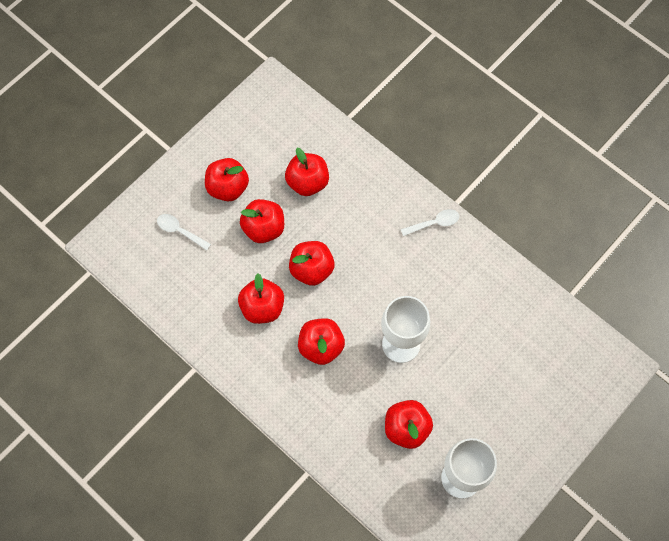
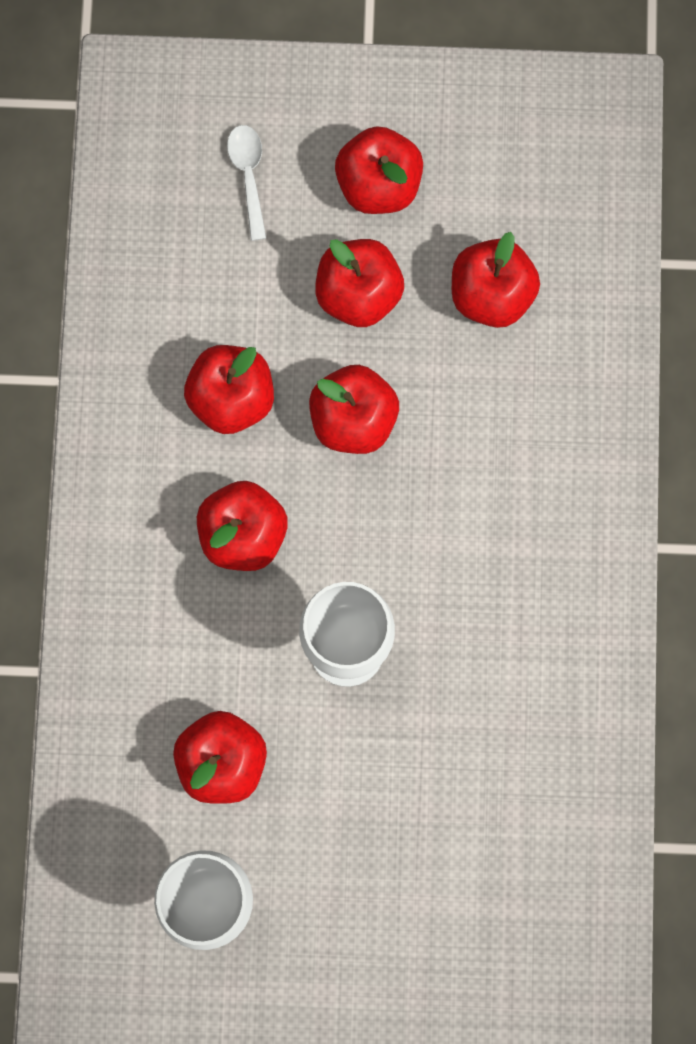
camera: 50 degrees right, 10 degrees up
(434, 223) = (590, 541): white spoon -> none

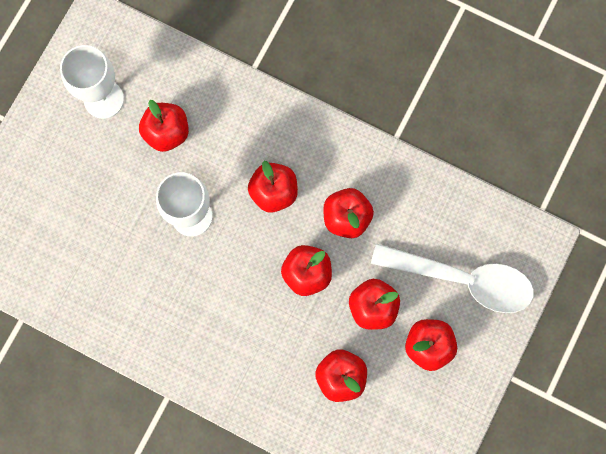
camera: 115 degrees right, 0 degrees up
(248, 176) = (463, 279): white spoon -> white spoon, size x2.37

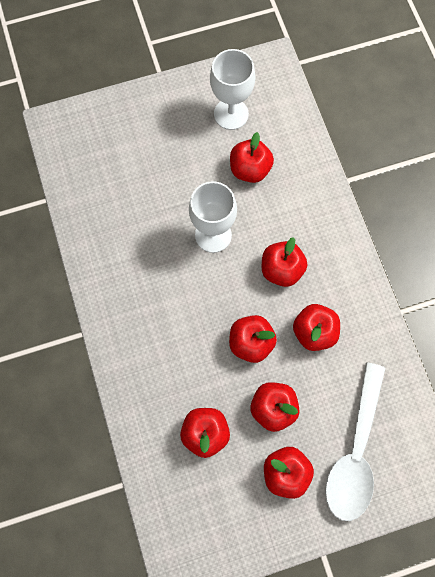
camera: 45 degrees right, 5 degrees down
(463, 279) = (355, 452): white spoon -> white spoon turned 45 degrees clockwise

